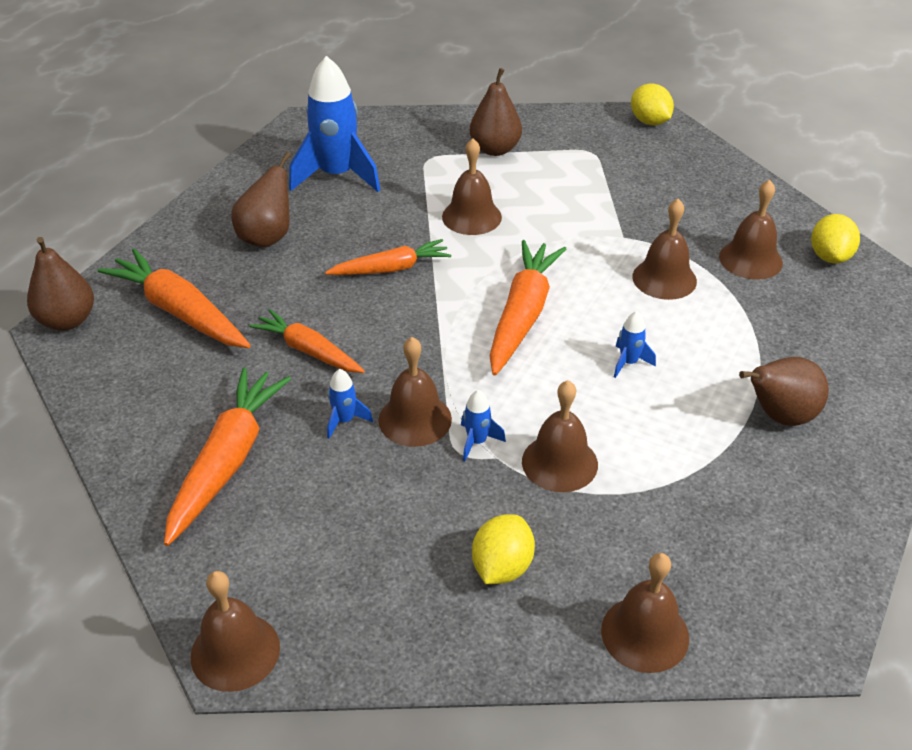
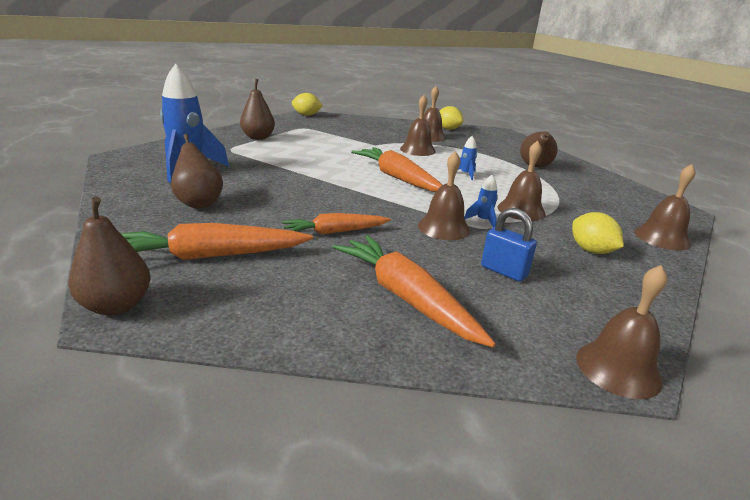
camera: 55 degrees left, 15 degrees down
(345, 420) = (418, 245): blue rocket -> none
(355, 508) = (504, 271): none -> blue padlock
(391, 268) = (303, 187): orange carrot -> none
(471, 217) = (299, 159): brown bell -> none

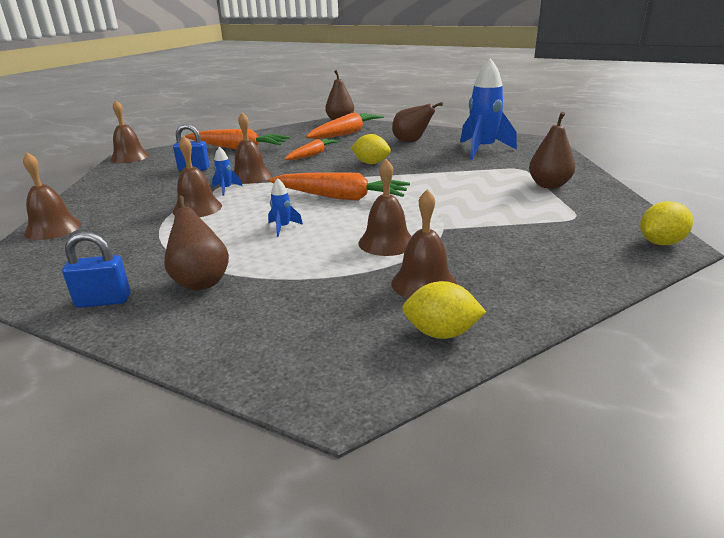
camera: 145 degrees right, 0 degrees up
(590, 175) = (103, 301): none -> blue padlock
(591, 250) = (131, 196): yellow lemon -> yellow lemon (371, 163)

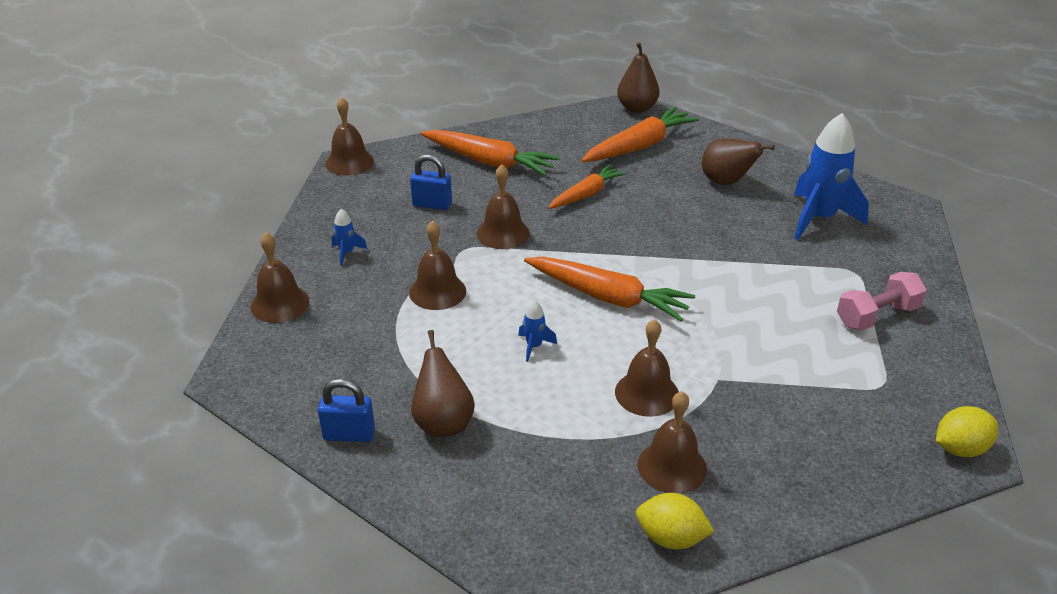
camera: 10 degrees right, 10 degrees up
(226, 189) = (471, 257): blue rocket -> blue rocket (347, 253)
(371, 163) = (660, 227): yellow lemon -> none
(549, 185) = (877, 316): brown pear -> pink dumbbell

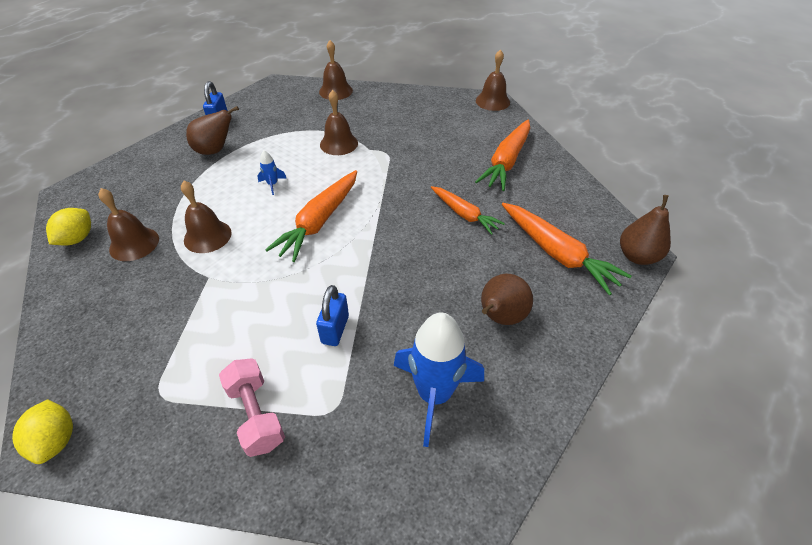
camera: 90 degrees right, 10 degrees up
(347, 253) = (384, 108): blue rocket -> none
(432, 204) = (442, 137): blue padlock -> blue padlock (335, 329)
(503, 233) = (405, 170): brown bell -> none

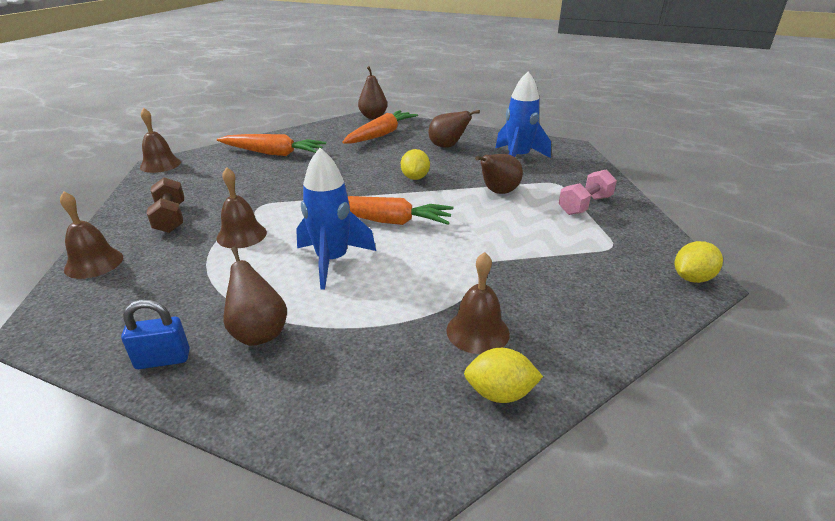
camera: 105 degrees left, 15 degrees down
(207, 236) = (436, 280): brown bell -> none
(272, 184) = (332, 261): blue rocket -> blue rocket, size x2.32
(335, 329) = (498, 192): blue padlock -> brown pear
(384, 113) = (170, 218): none -> brown dumbbell
(405, 261) = (415, 178): none -> yellow lemon
(464, 214) = (350, 163): orange carrot -> none

